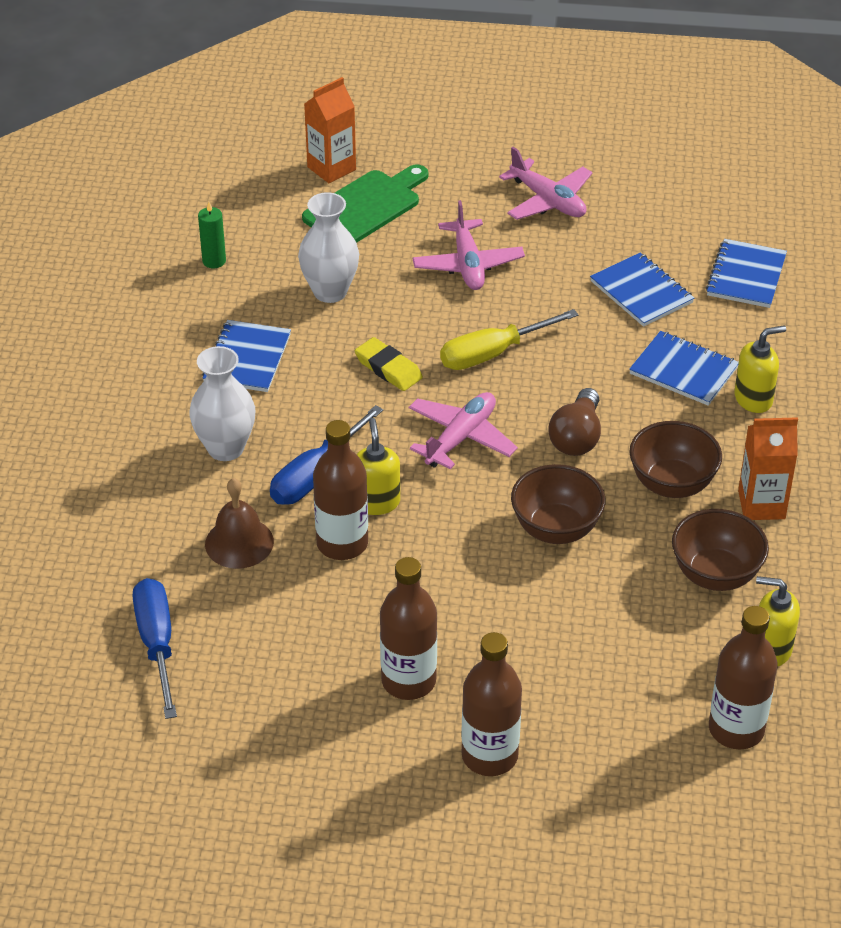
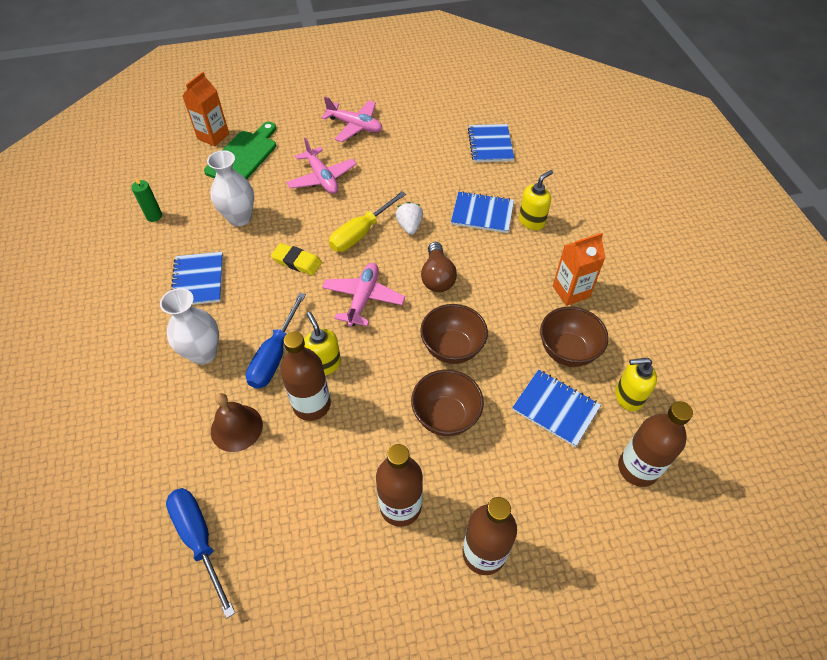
camera: 20 degrees left, 10 degrees up
(567, 361) = (409, 226): none -> white strawberry
(641, 292) = (434, 170): blue notebook -> blue notebook (555, 408)
(672, 484) = (510, 293): brown bowl -> brown bowl (445, 416)

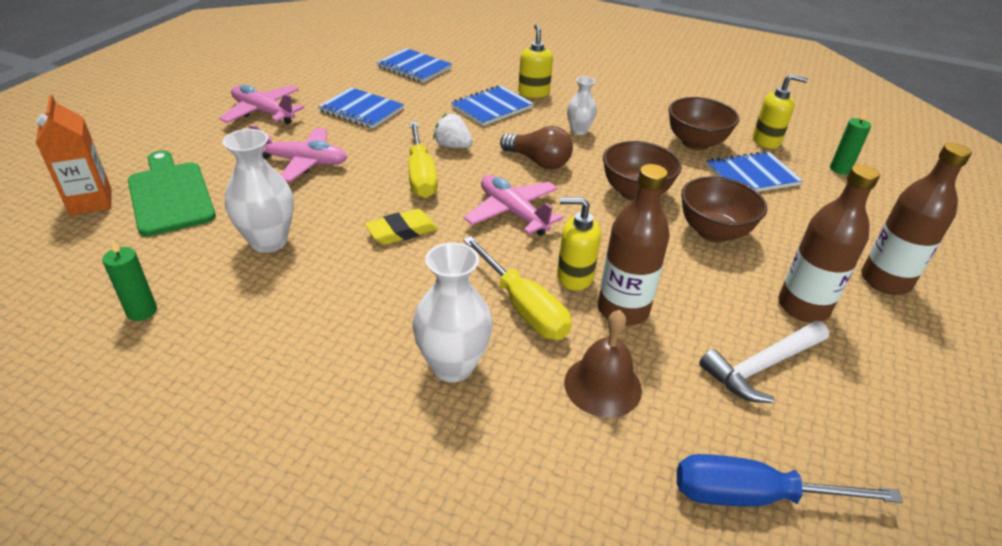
camera: 55 degrees left, 15 degrees down
(198, 280) = (322, 319): blue notebook -> blue notebook (361, 110)
(275, 356) = (523, 307): blue screwdriver -> yellow screwdriver
(315, 504) = (762, 367): none -> white hammer
(355, 126) = (263, 112): pink plane -> pink plane turned 120 degrees counterclockwise
(504, 275) = (579, 131): none -> white vase
(571, 291) = (633, 113): orange carton -> none
(628, 397) = (766, 141): yellow soap dispenser -> yellow soap dispenser turned 120 degrees counterclockwise
(637, 468) = (840, 169): brown bottle -> green candle

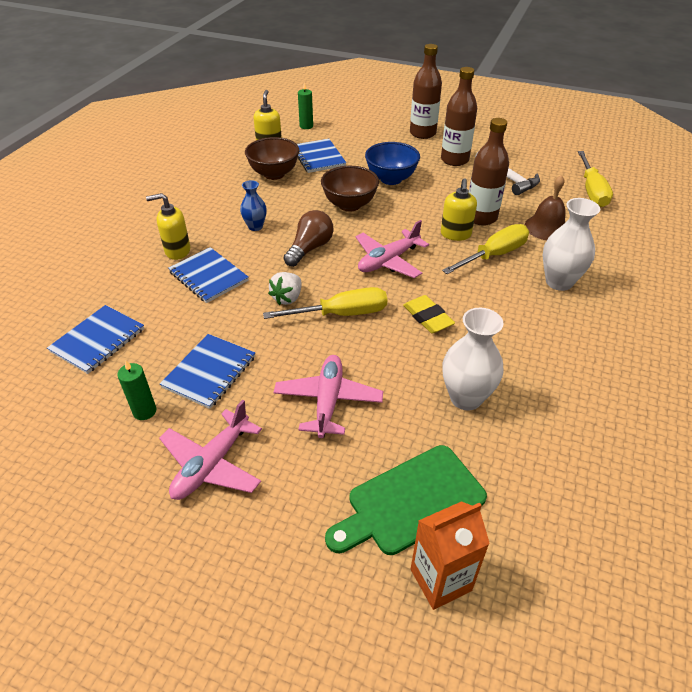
camera: 90 degrees left, 5 degrees up
(142, 311) = (583, 459): green candle -> green candle (144, 411)
(579, 131) = (255, 226): white vase -> blue vase
(713, 232) = (391, 179): brown bowl -> blue bowl
(752, 496) = (591, 191): blue screwdriver -> yellow screwdriver

